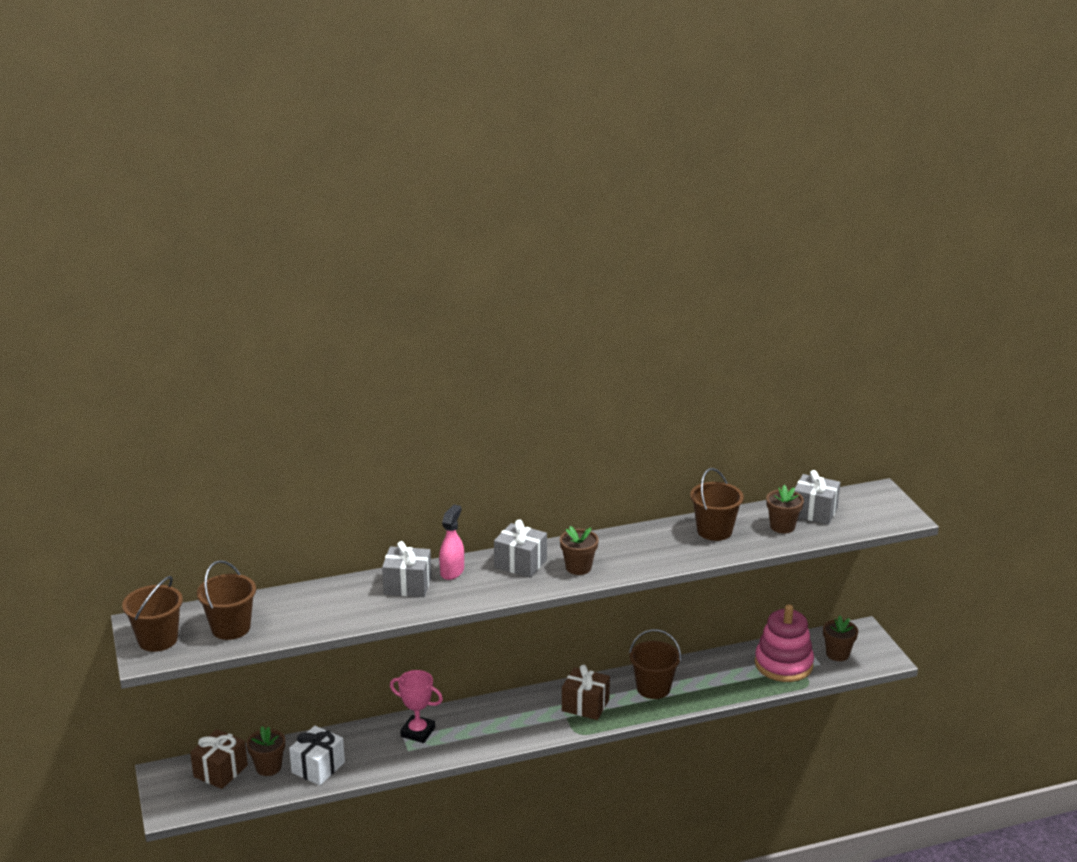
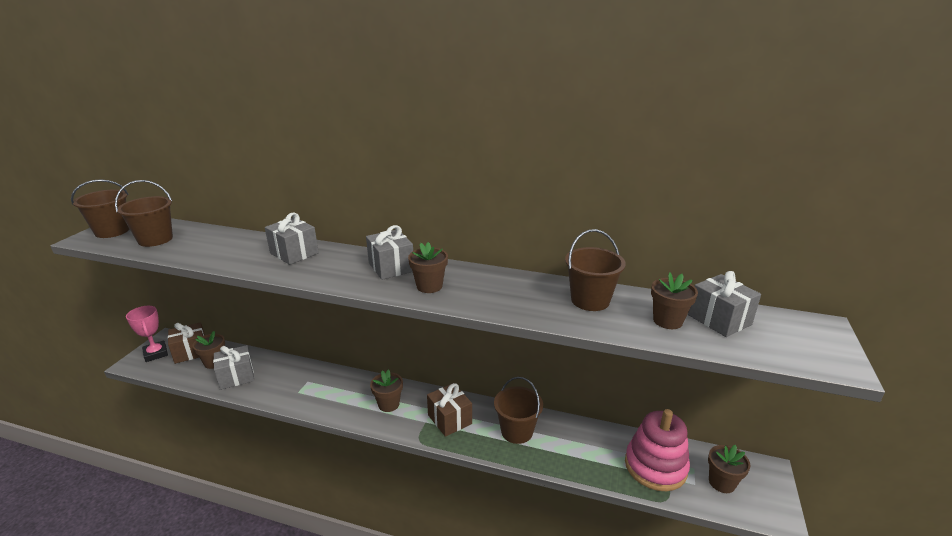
camera: 35 degrees right, 0 degrees up
(318, 767) = (236, 377): white gift -> grey gift
(418, 732) = (320, 382): pink trophy -> pink trophy (156, 353)
(452, 571) = (337, 255): pink spray bottle -> none
(513, 719) = (388, 404): none -> brown flower pot

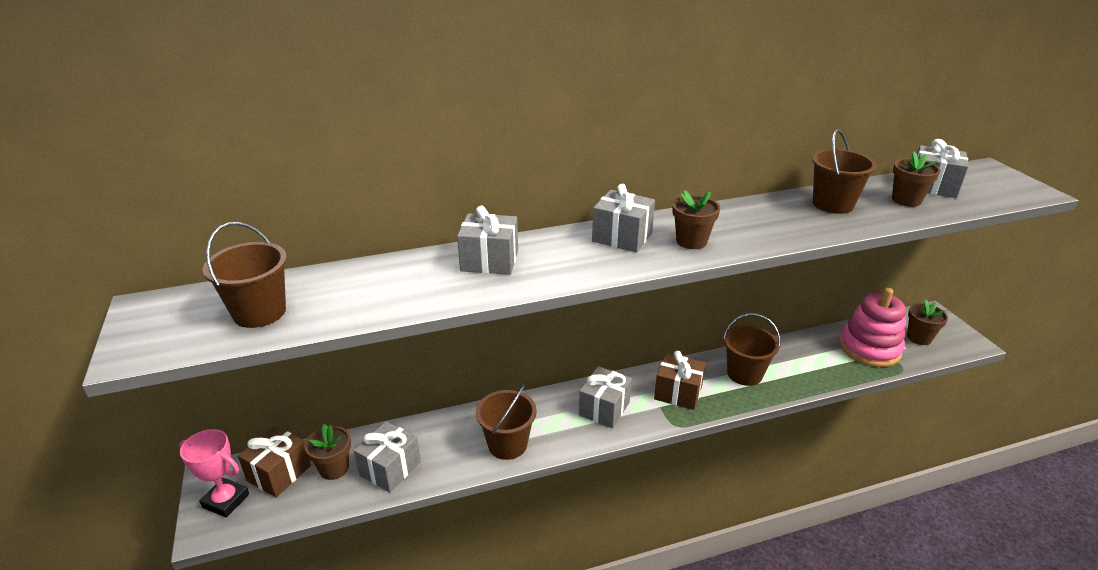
camera: 35 degrees left, 5 degrees up
(112, 231) = (158, 328): brown bucket -> brown bucket (507, 444)
(388, 404) = (604, 409): brown flower pot -> grey gift

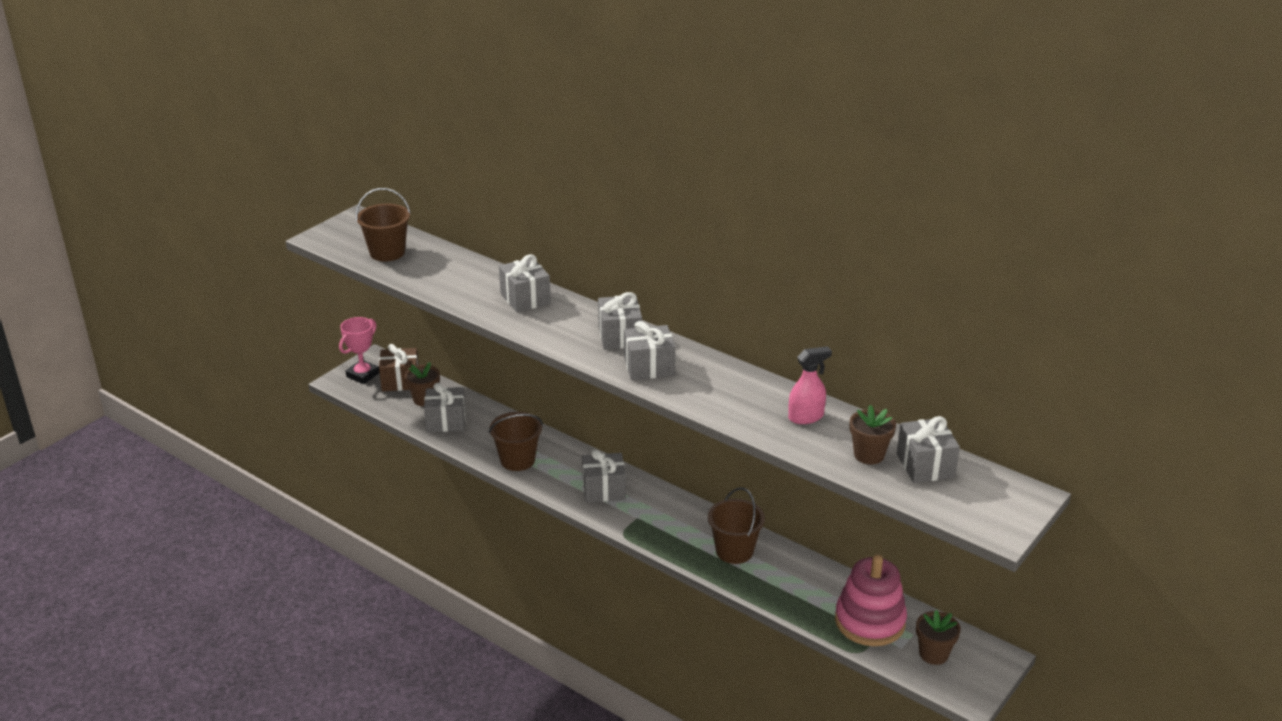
camera: 55 degrees right, 0 degrees up
(226, 500) = (363, 375): pink trophy -> pink trophy turned 45 degrees clockwise
(678, 393) = (665, 521): brown gift -> none
(691, 241) = (649, 367): brown flower pot -> grey gift
(833, 204) = (806, 417): brown bucket -> pink spray bottle

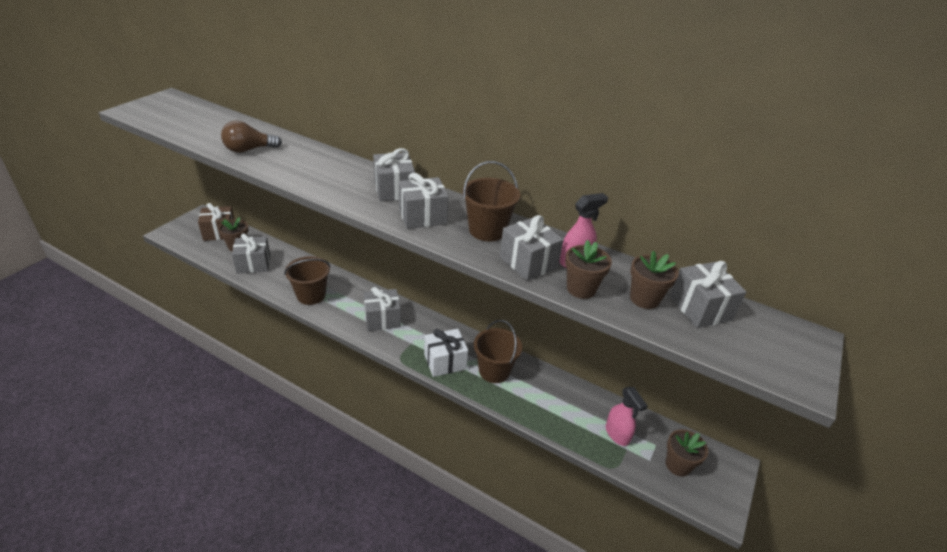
camera: 10 degrees left, 5 degrees up
(363, 375) = (189, 228): pink trophy -> none
(387, 252) = (189, 122): brown bucket -> brown bucket (487, 230)
(458, 288) = (249, 150): none -> brown light bulb
(525, 298) = (309, 158): grey gift -> grey gift (528, 262)
(676, 539) = (445, 362): none -> white gift
(804, 444) = (581, 289): none -> brown flower pot
(870, 621) = (617, 434): pink stacking toy -> pink spray bottle

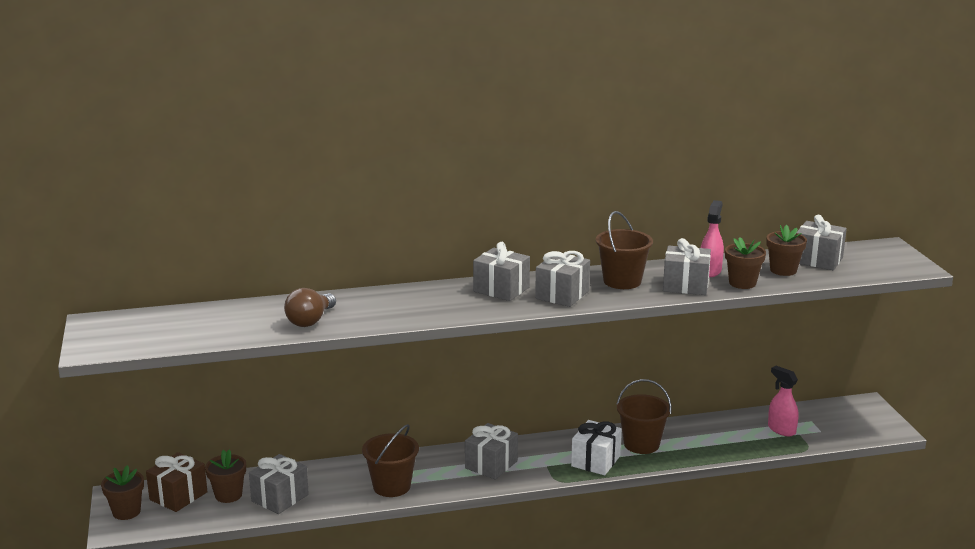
camera: 40 degrees left, 15 degrees down
(617, 434) = (781, 429): pink spray bottle -> pink spray bottle turned 150 degrees counterclockwise
(678, 465) = (839, 423): brown flower pot -> brown flower pot (126, 512)

